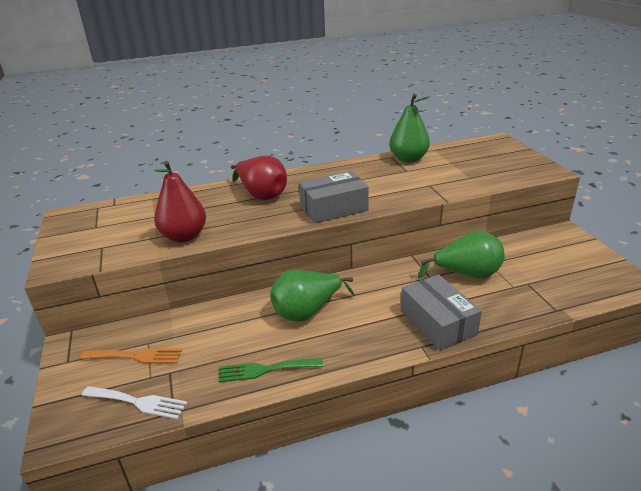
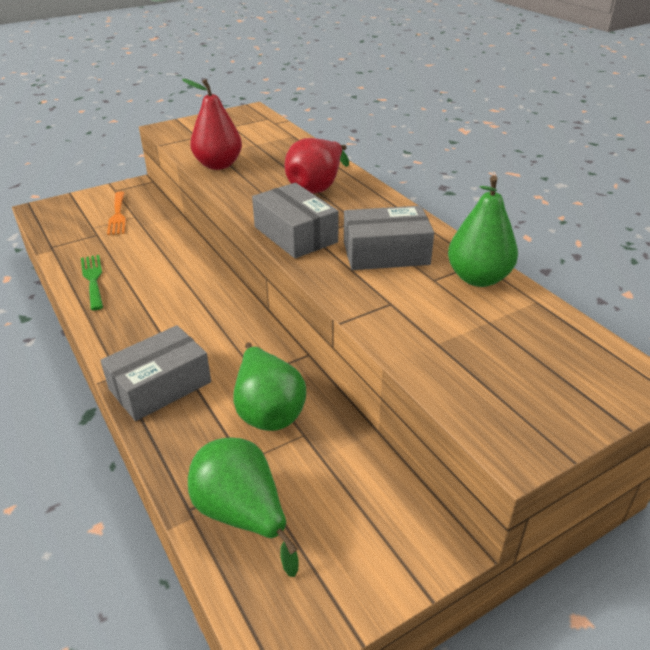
camera: 75 degrees right, 5 degrees up
(138, 402) = (65, 229): white fork -> none
(307, 312) = (179, 289): green pear -> green pear (242, 514)
(371, 180) = (386, 253): none -> grey box

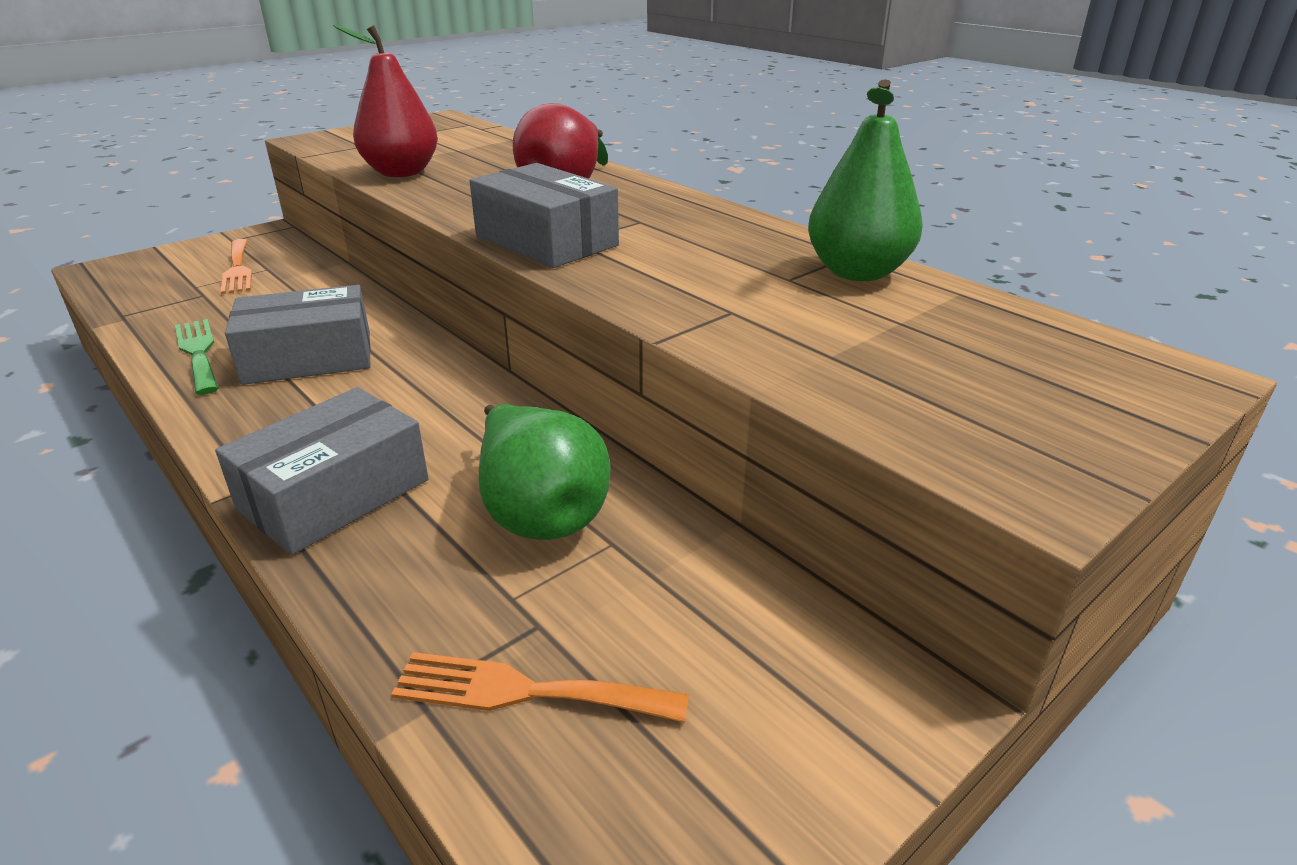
camera: 10 degrees left, 5 degrees down
(242, 514) = (526, 691): green pear -> orange fork
(386, 253) = (700, 253): grey box -> grey box (308, 358)

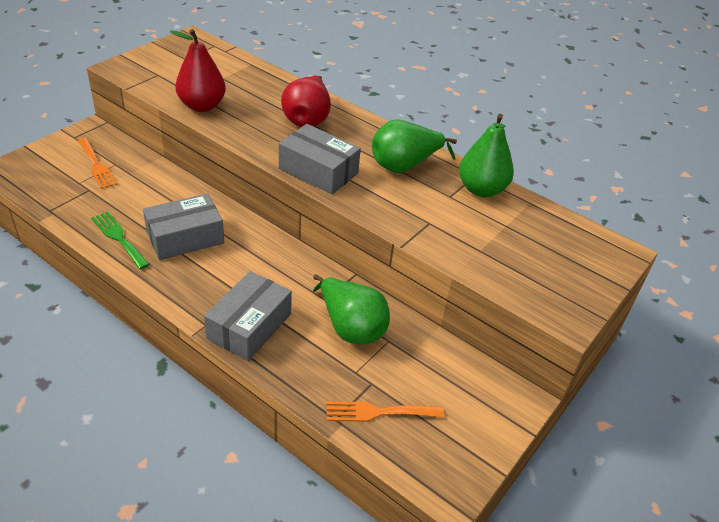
camera: 15 degrees left, 10 degrees up
(712, 240) = (404, 166): none -> green pear

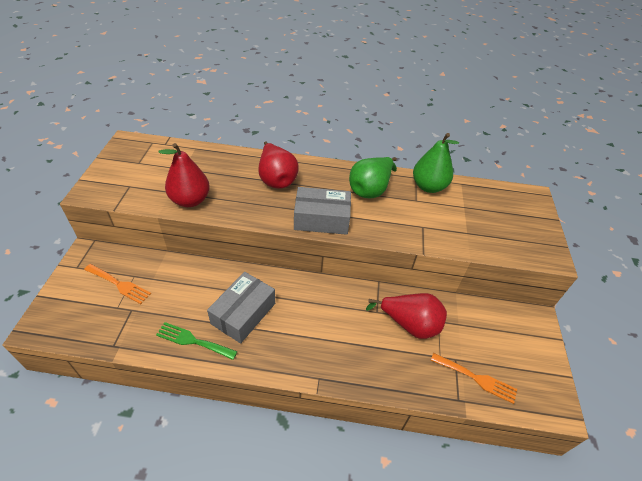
camera: 30 degrees left, 5 degrees up
(249, 326) = (348, 362): grey box -> none
(350, 327) = (409, 324): green pear -> red pear
(378, 412) = (476, 378): orange fork -> orange fork turned 120 degrees counterclockwise

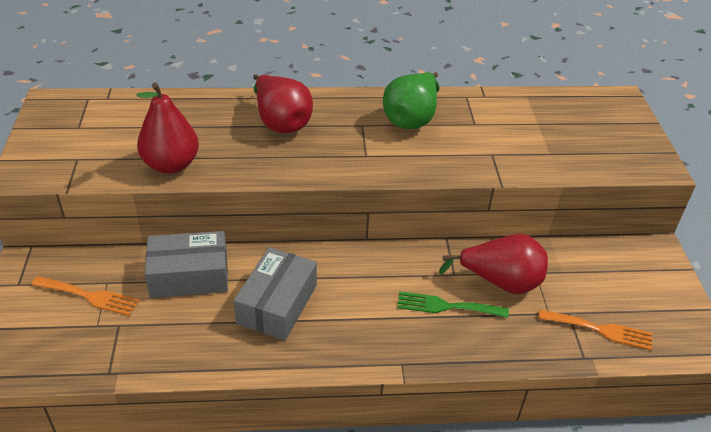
camera: 10 degrees left, 5 degrees down
(193, 341) = (219, 348): green fork -> green fork (446, 306)
(321, 219) = (358, 163): grey box -> grey box (189, 276)
(428, 187) = (486, 105): green pear -> none

